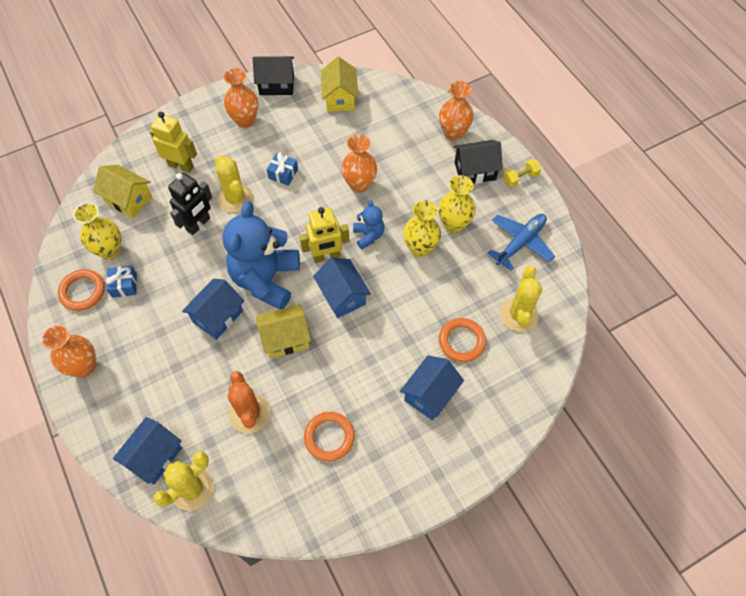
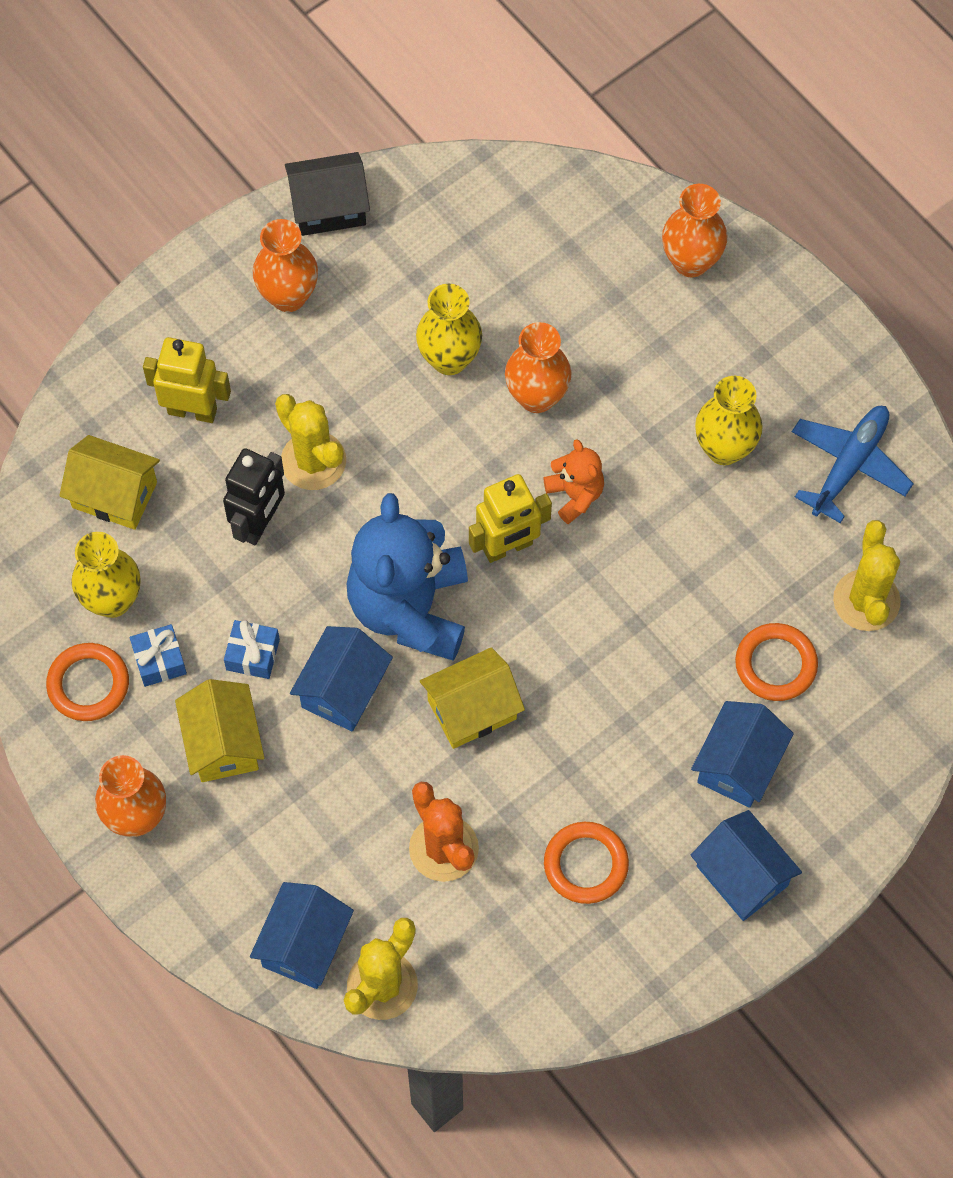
camera: 10 degrees left, 5 degrees up
(283, 174) = (389, 396): blue gift -> blue gift (253, 654)
(340, 98) = (459, 218): yellow house -> yellow house (223, 743)
(342, 296) = (553, 616): blue house -> blue house (742, 876)
(368, 235) = (575, 495): blue teddy bear -> orange teddy bear
(420, 248) = (672, 505): yellow vase -> yellow vase (449, 359)
(475, 171) = (744, 334): black house -> none
(520, 178) = (830, 336): yellow dumbbell -> none

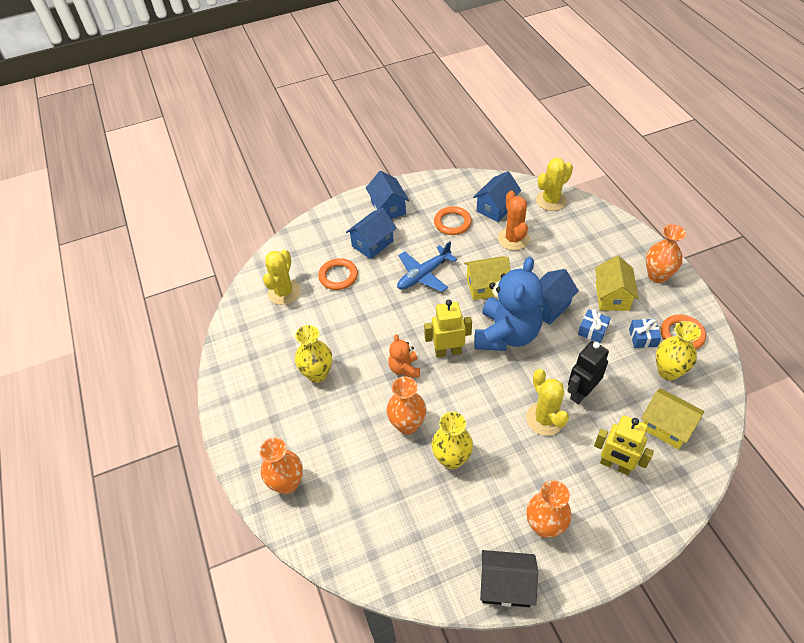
camera: 160 degrees left, 15 degrees down
(304, 945) = (582, 218): blue house -> blue house (496, 208)
(849, 465) = (259, 352): blue plane -> blue plane (423, 275)

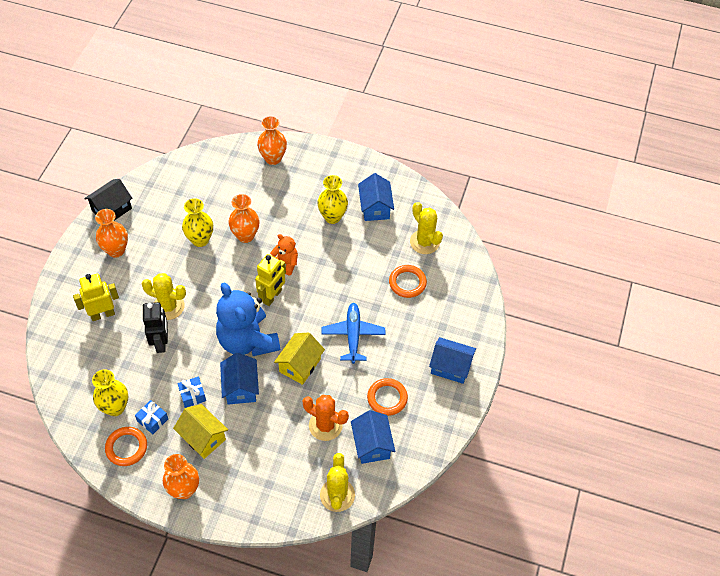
camera: 125 degrees right, 5 degrees up
(372, 243) = (419, 327): blue house -> blue house (375, 207)
(666, 426) = (89, 365): yellow house -> none

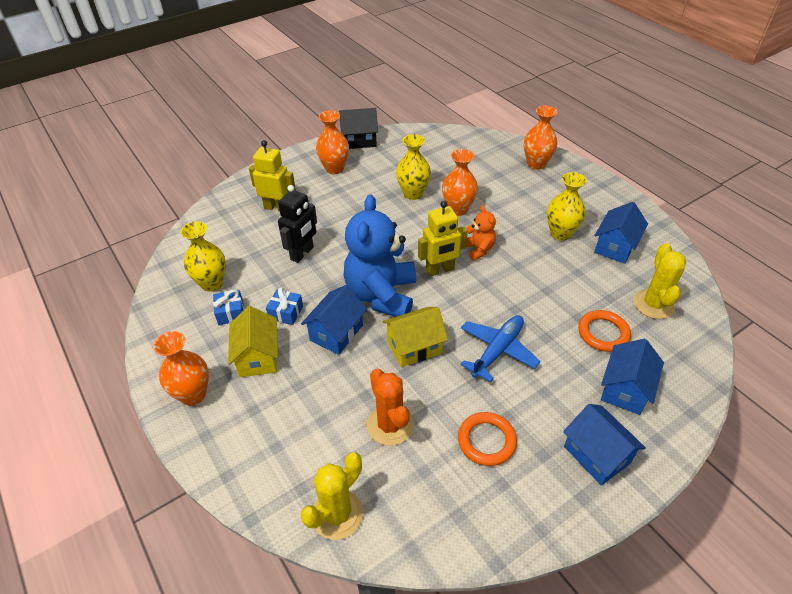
camera: 40 degrees right, 10 degrees down
(126, 447) = (185, 322): orange ring -> none
(168, 306) = (336, 229): yellow cactus -> none
(372, 445) = (426, 483): blue house -> blue house (625, 389)

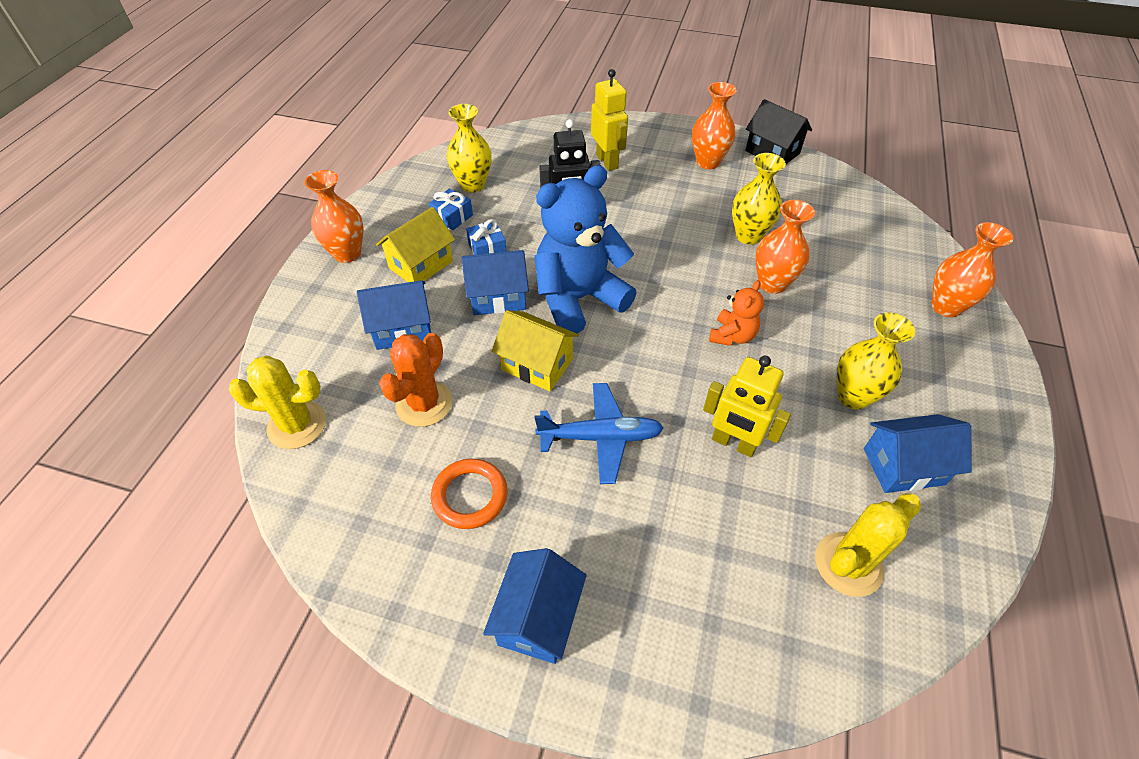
camera: 50 degrees right, 5 degrees up
(440, 270) = (663, 322): yellow robot -> yellow robot (733, 443)
(603, 333) = (734, 529): orange ring -> none
(625, 389) = (665, 601): blue house -> blue house (402, 329)

